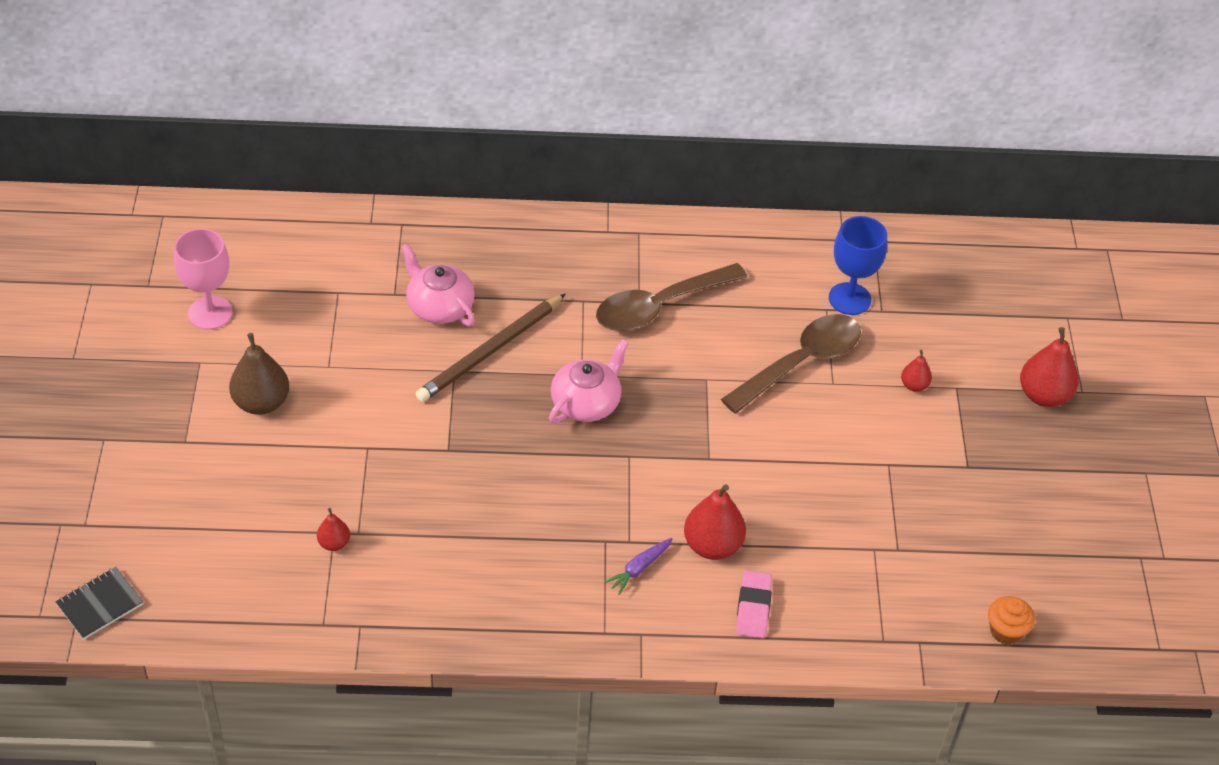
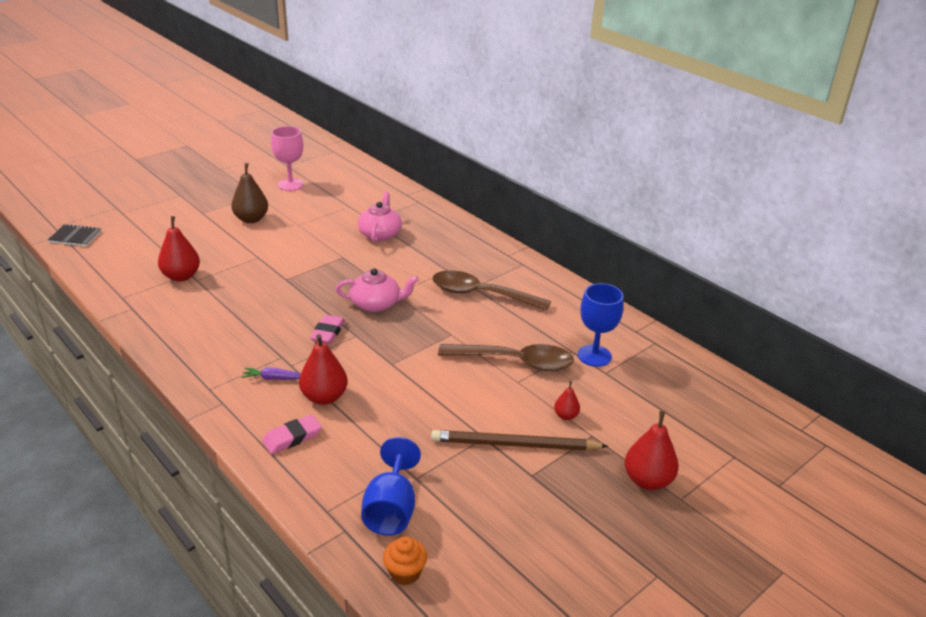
camera: 50 degrees right, 15 degrees down
(334, 543) = (181, 276): red pear -> red pear, size x1.88
(490, 351) = (371, 260): brown pencil -> brown pencil (514, 445)
(599, 476) = (328, 332): none -> pink eraser
(922, 593) = (391, 510): none -> blue goblet

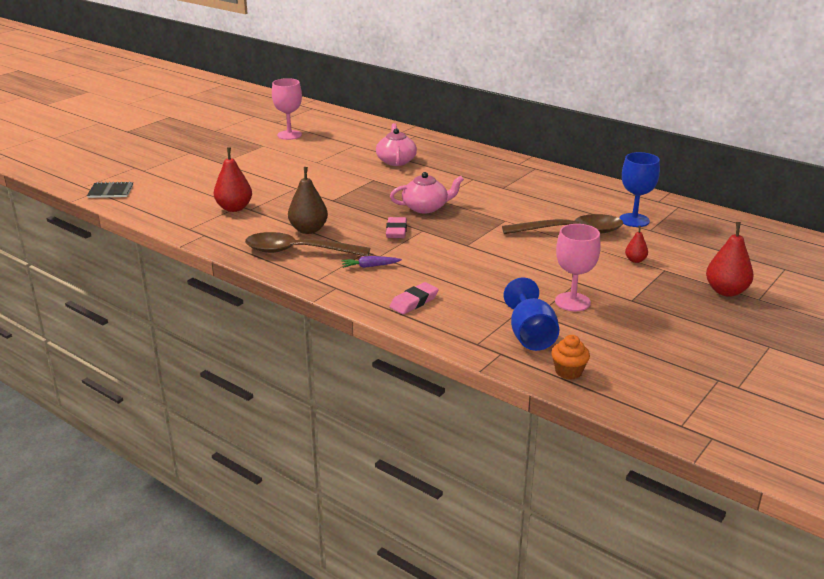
camera: 10 degrees left, 5 degrees down
(251, 219) = (270, 162): brown pear -> brown pear (308, 230)
(324, 397) = (423, 273): red pear -> none
(463, 467) = (572, 302): none -> pink goblet
(481, 294) = (513, 191): brown spoon -> brown spoon (298, 251)
(514, 445) = (605, 283): brown pencil -> none

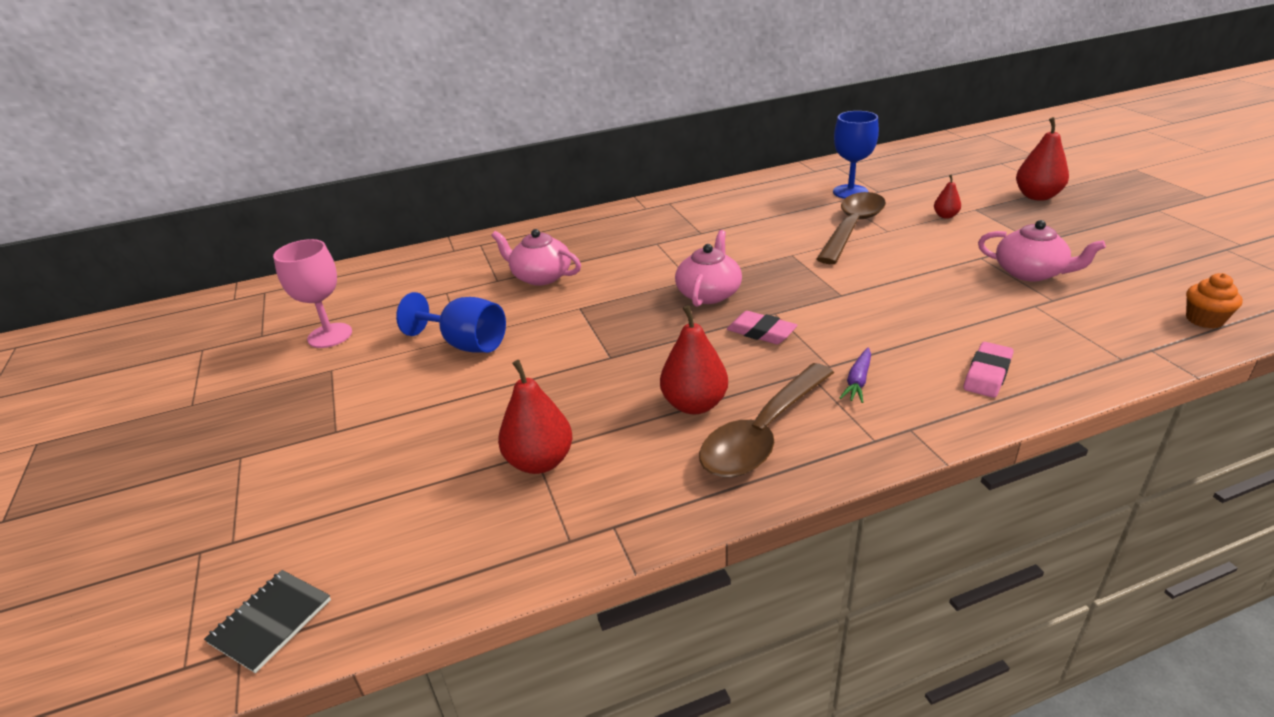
camera: 55 degrees left, 5 degrees up
(308, 230) = (694, 404): brown pear -> red pear
(414, 302) = (987, 374): pink eraser -> pink eraser turned 45 degrees clockwise
(530, 336) = (1109, 319): blue goblet -> blue goblet (466, 344)
(572, 302) = (1030, 272): pink goblet -> pink teapot

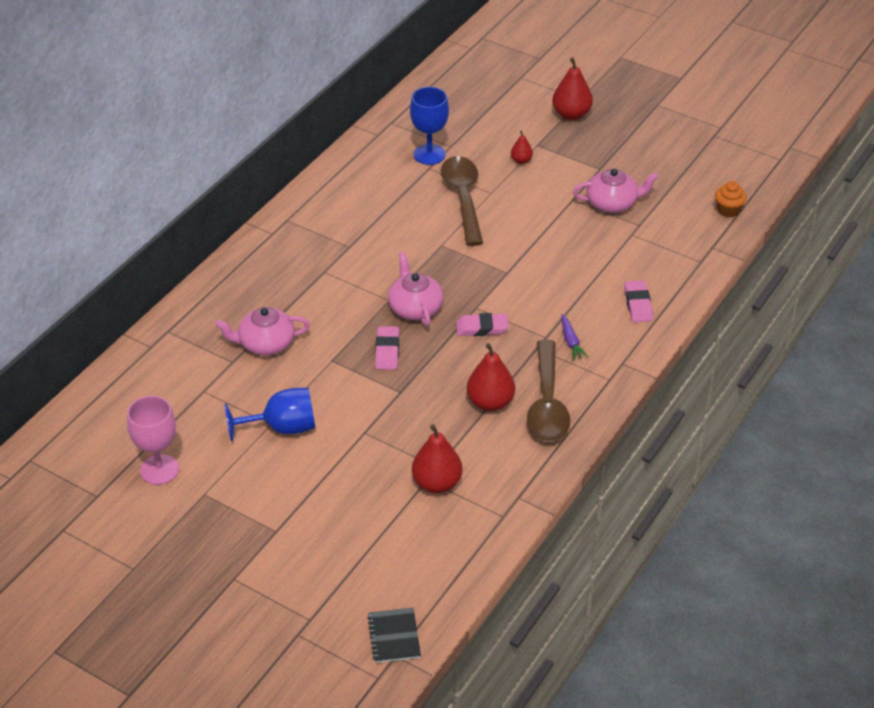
camera: 40 degrees left, 10 degrees up
(639, 318) = (387, 351): none -> pink eraser

